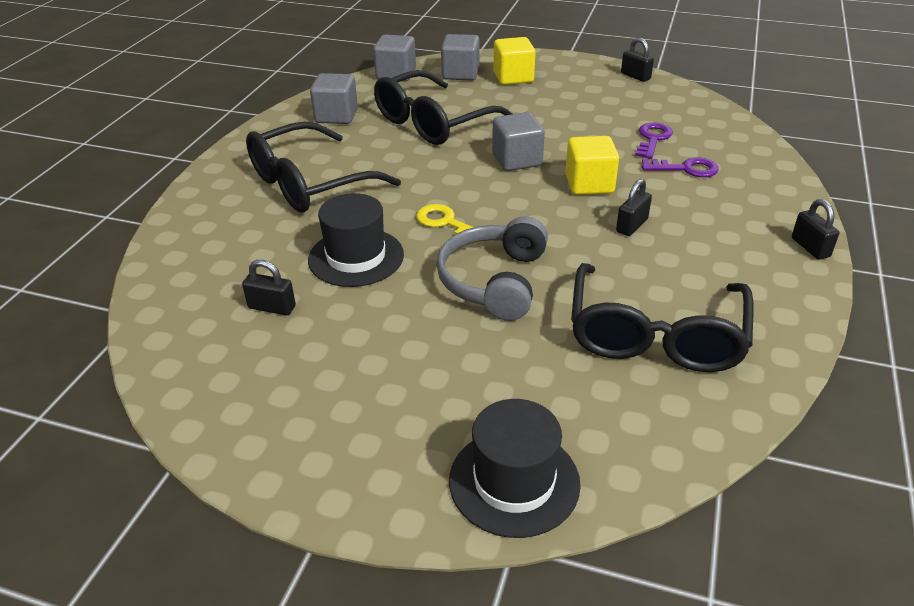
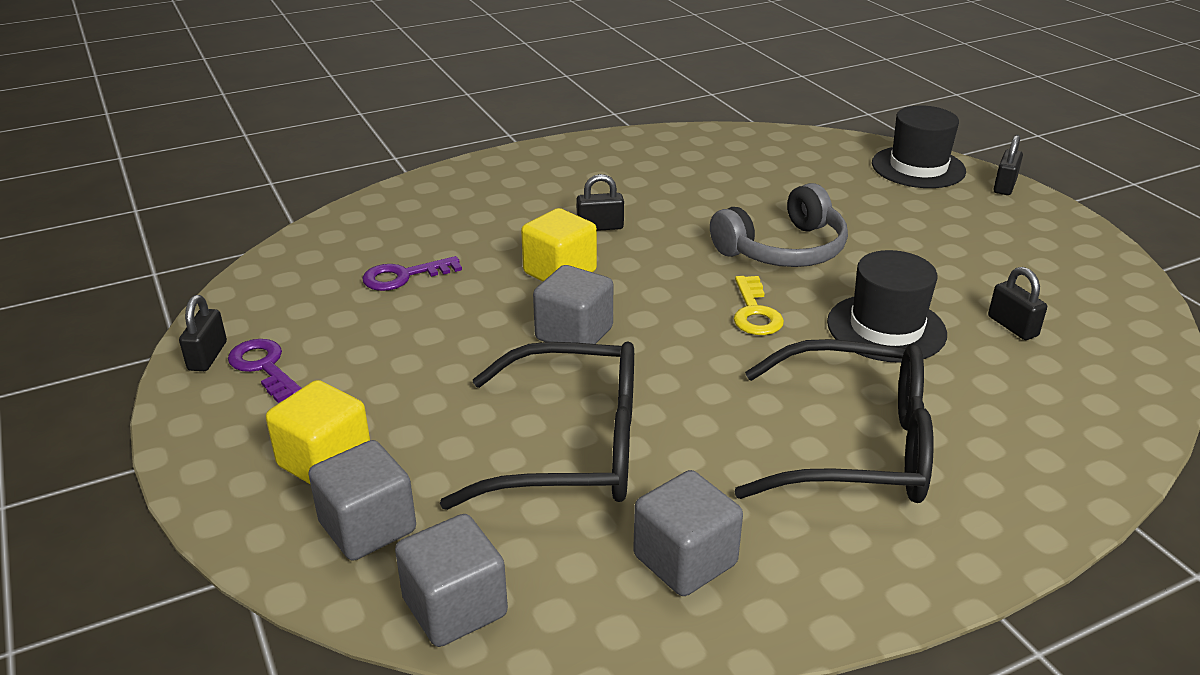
camera: 135 degrees left, 5 degrees down
(655, 336) = (723, 173): black glasses -> none
(686, 169) = (451, 238): purple key -> purple key (264, 367)
(810, 247) = (515, 157): black padlock -> black padlock (1004, 186)

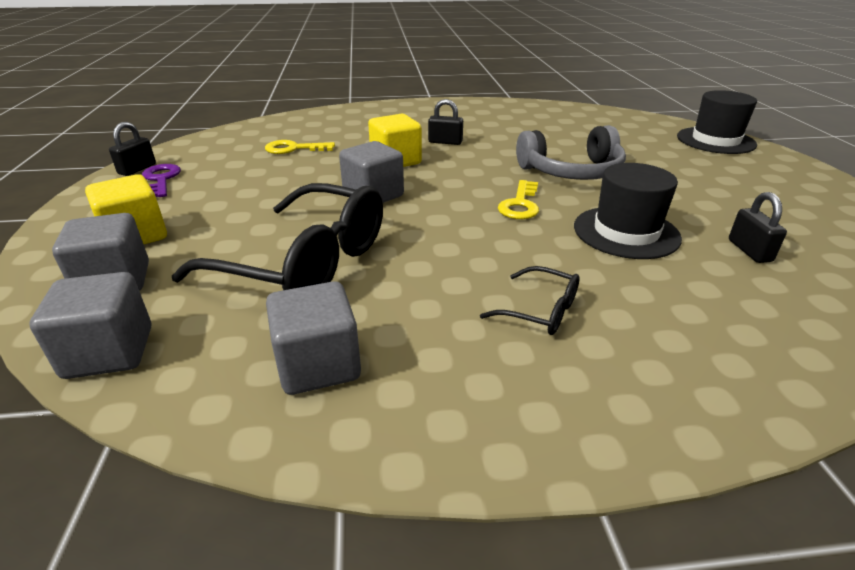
camera: 20 degrees right, 0 degrees up
(404, 276) = (294, 149): purple key -> yellow key
(855, 446) = (540, 311): black glasses -> black glasses, size x0.45
(1004, 186) = (788, 160): black padlock -> none

